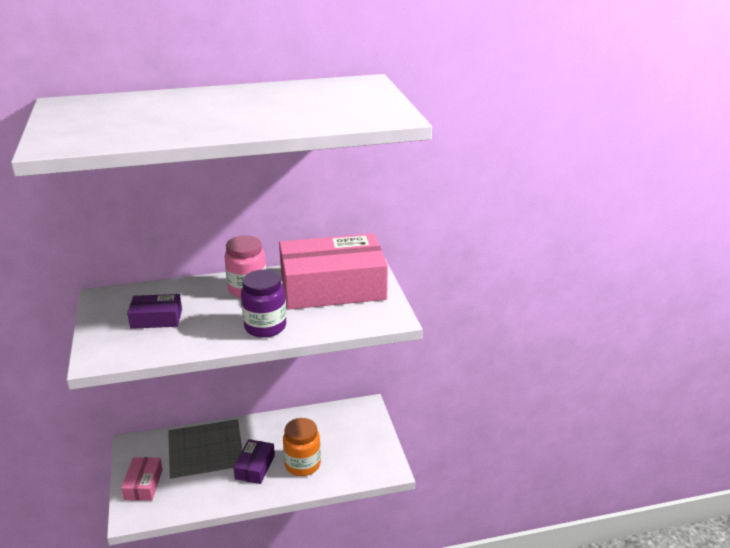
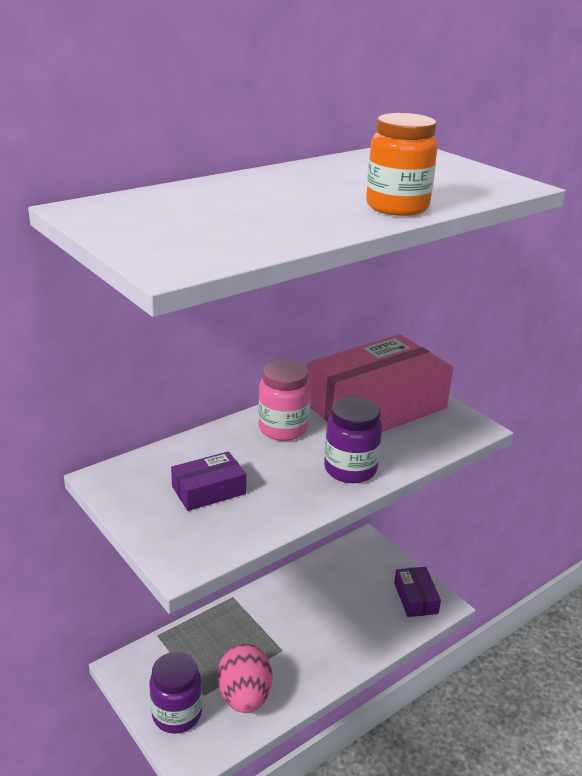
camera: 25 degrees left, 0 degrees up
(143, 484) = (177, 714): pink box -> purple jar
(195, 488) = (244, 696): none -> pink egg
(255, 467) = (296, 648): purple box -> purple box (415, 598)
(302, 464) = (347, 628): orange jar -> orange jar (397, 207)

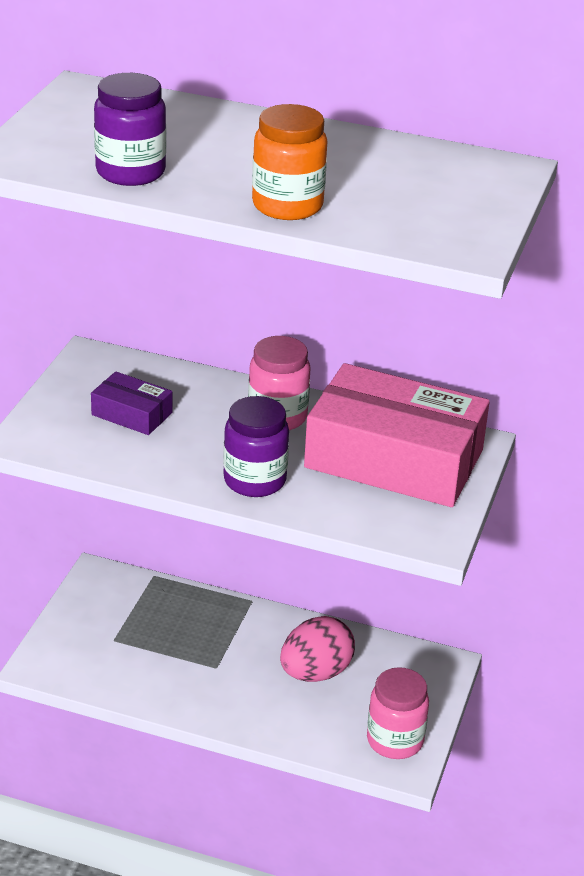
camera: 55 degrees right, 5 degrees up
(177, 714) = (77, 633): purple jar -> purple jar (130, 172)
(244, 696) = (135, 667): pink egg -> pink egg (315, 673)
(415, 598) = (395, 740): purple box -> pink jar

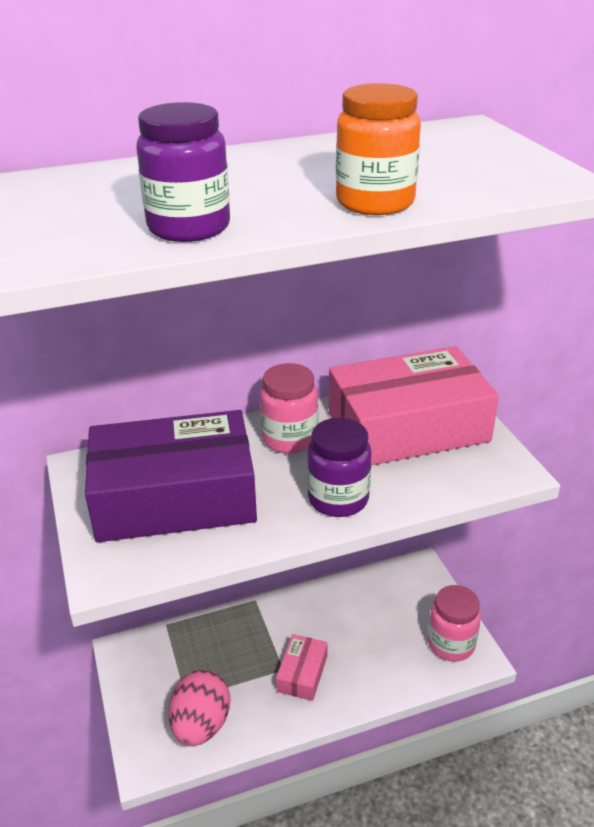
camera: 35 degrees left, 0 degrees up
(132, 414) = (174, 497): purple box -> purple box, size x2.25
(229, 680) = (302, 673): none -> pink box
(315, 673) = (351, 627): pink egg -> pink egg (201, 725)

